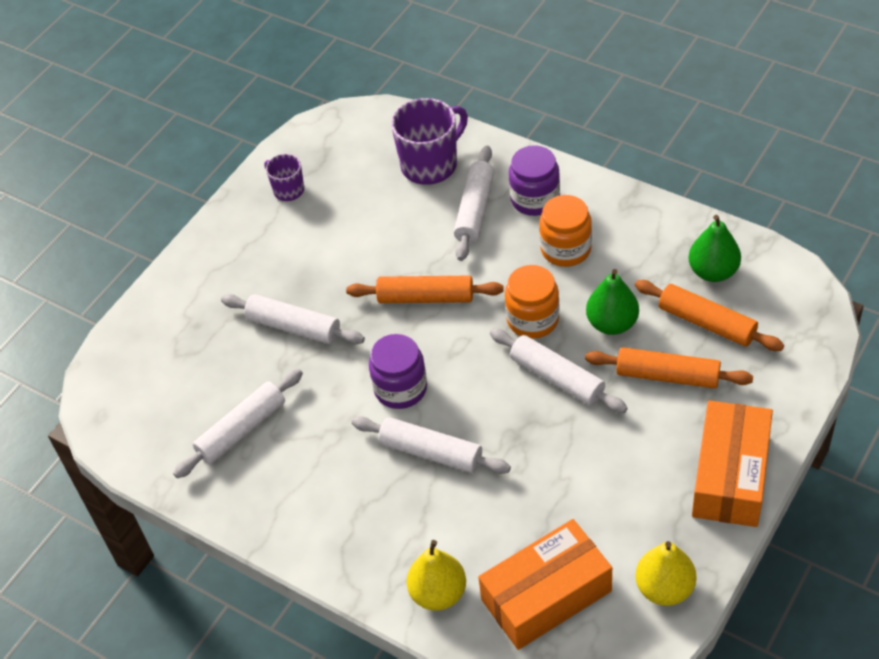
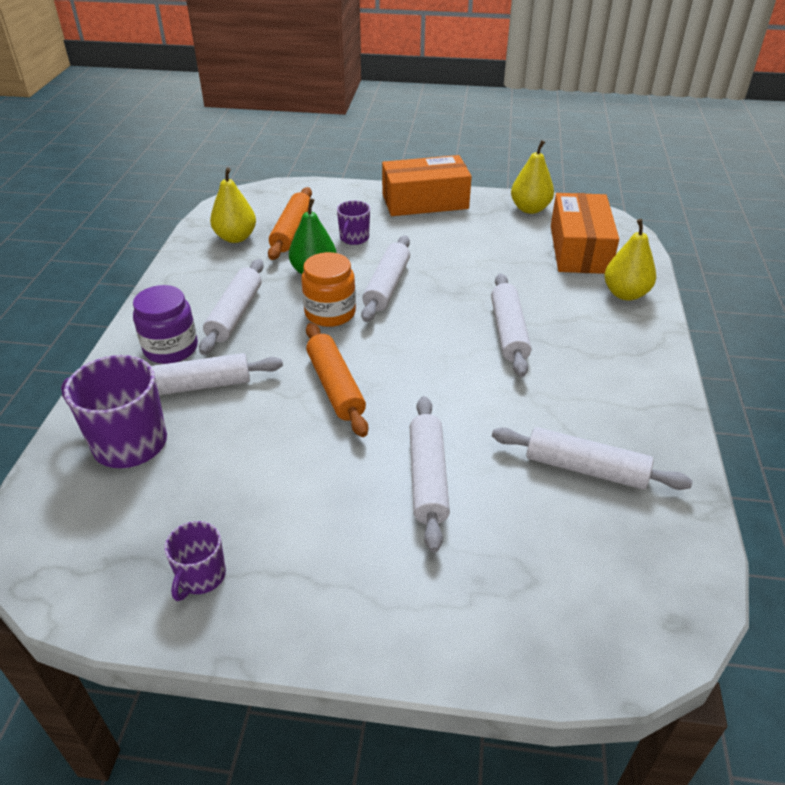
camera: 120 degrees left, 10 degrees down
(400, 388) = (455, 370): purple jar -> none
(546, 595) = (579, 249): orange box -> orange box turned 60 degrees clockwise
(565, 249) = (235, 314): orange jar -> white rolling pin
(667, 376) = (354, 238): orange rolling pin -> purple mug
(713, 271) = (235, 237): green pear -> yellow pear

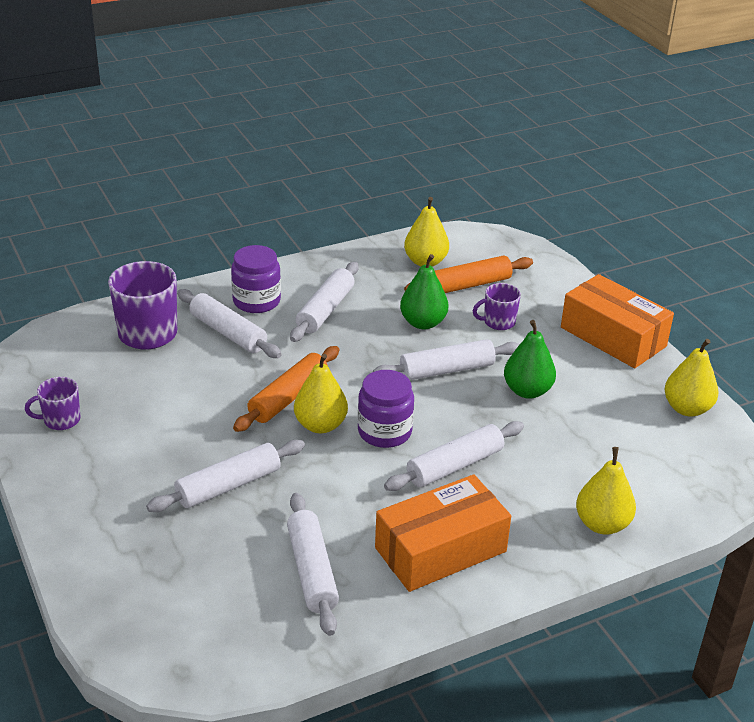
camera: 55 degrees right, 5 degrees down
(235, 314) = (325, 310): white rolling pin -> white rolling pin turned 45 degrees counterclockwise
(330, 313) = (376, 355): orange jar -> none
(393, 383) = (320, 425): none -> yellow pear
(435, 350) = (384, 432): none -> purple jar
(450, 261) = (527, 391): none -> green pear
(579, 249) = (649, 467): orange box -> orange box (440, 549)

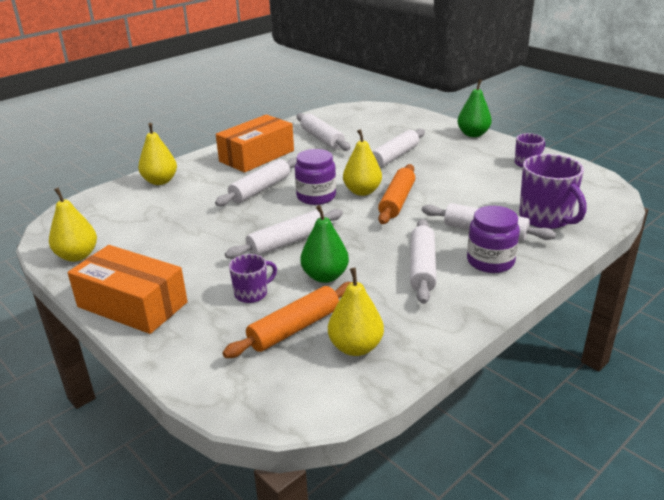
camera: 165 degrees right, 5 degrees down
(527, 391) = (215, 241): green pear -> green pear (473, 134)

